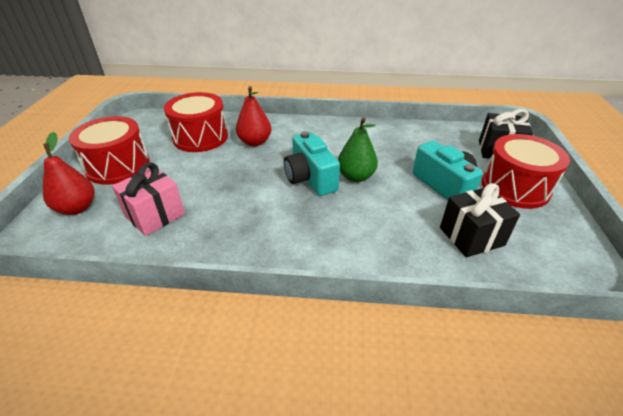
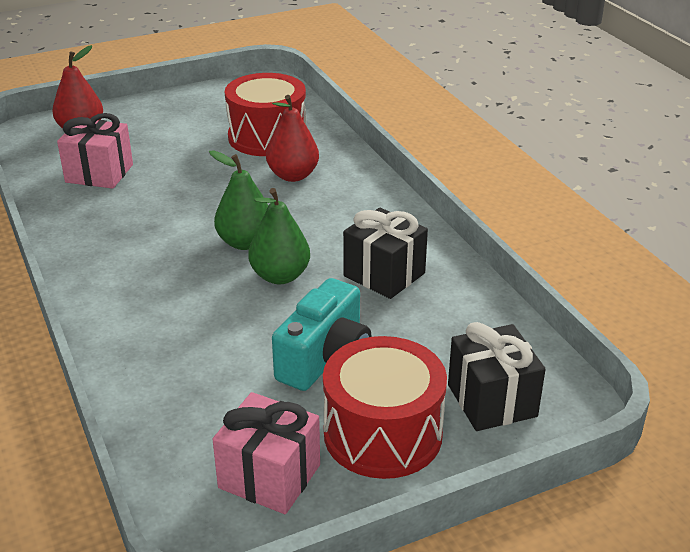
camera: 60 degrees right, 5 degrees down
(118, 166) = (164, 117): red drum -> none
(310, 178) = (245, 242): turquoise camera -> green pear
(471, 236) = (216, 405): black gift -> black gift (384, 274)
(542, 235) = (269, 476): none -> pink gift

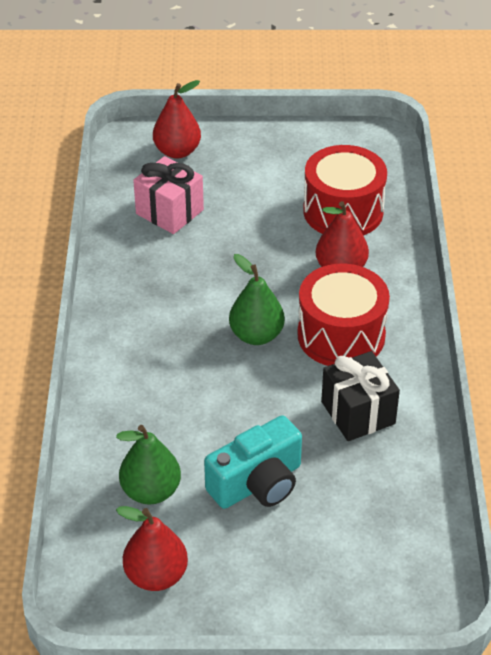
camera: 25 degrees right, 10 degrees up
(269, 476) = (156, 575): pink gift -> red pear
(280, 276) = (267, 383): green pear -> green pear (151, 491)
(382, 434) = (263, 572): red drum -> red drum (341, 335)
(492, 400) = (370, 575): black gift -> none

